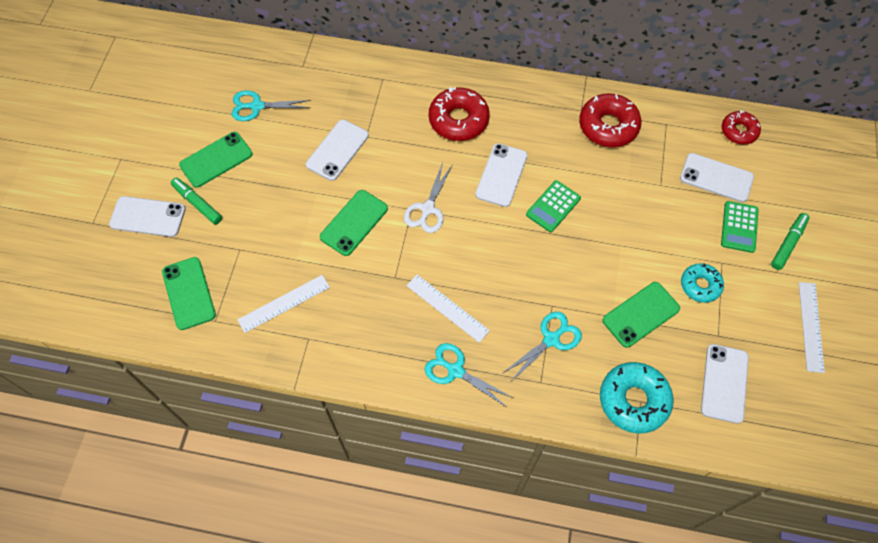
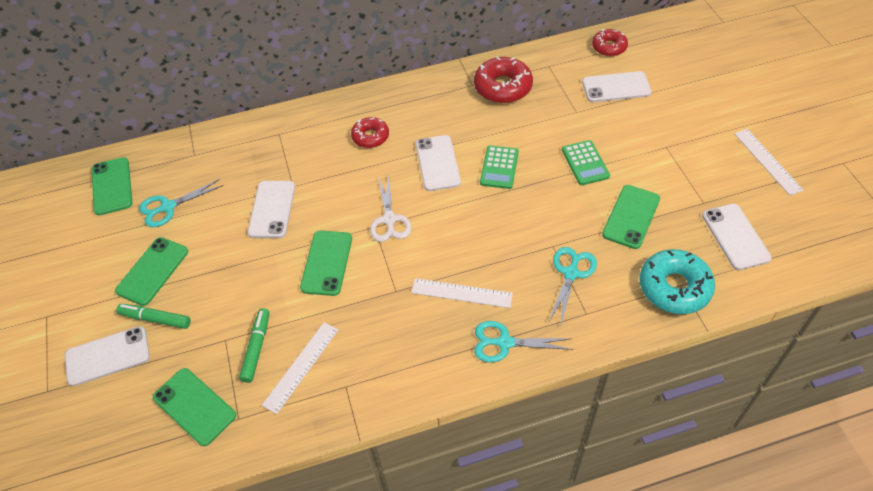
camera: 25 degrees left, 10 degrees down
(223, 64) = (112, 186): none -> green phone
(458, 120) = (370, 137): red donut -> red donut, size x0.62
(700, 285) = (662, 172): turquoise donut -> none
(739, 227) = (660, 115): green calculator -> green calculator (585, 163)
(788, 244) = (705, 110): green marker -> green marker (257, 348)

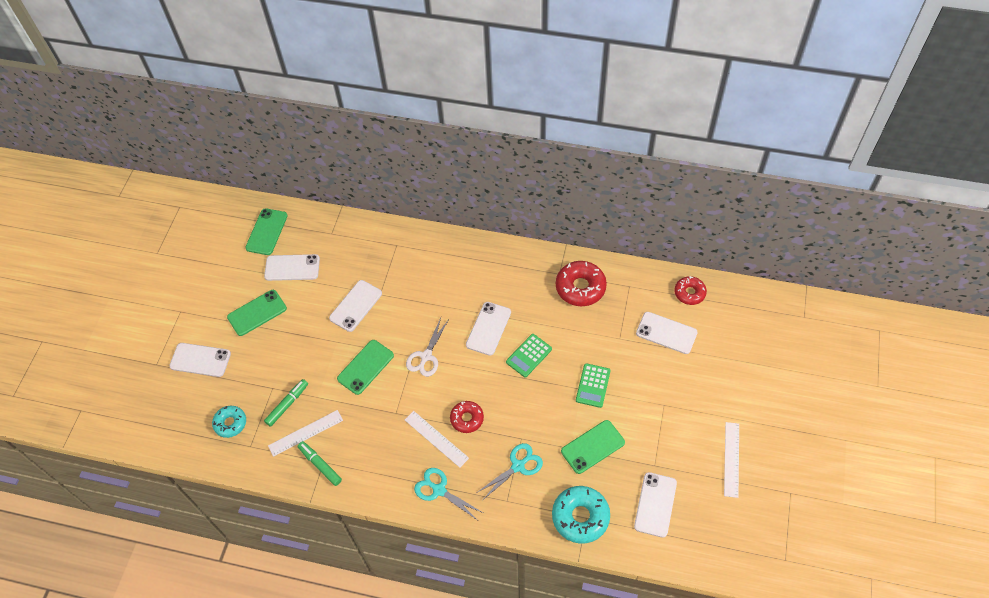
camera: 30 degrees right, 5 degrees up
(155, 319) = (240, 349): green marker -> green marker (320, 465)
(168, 207) = (292, 268): turquoise scissors -> white phone
(194, 406) = (230, 423): green phone -> turquoise donut
(370, 137) = (457, 281): red donut -> red donut (467, 419)

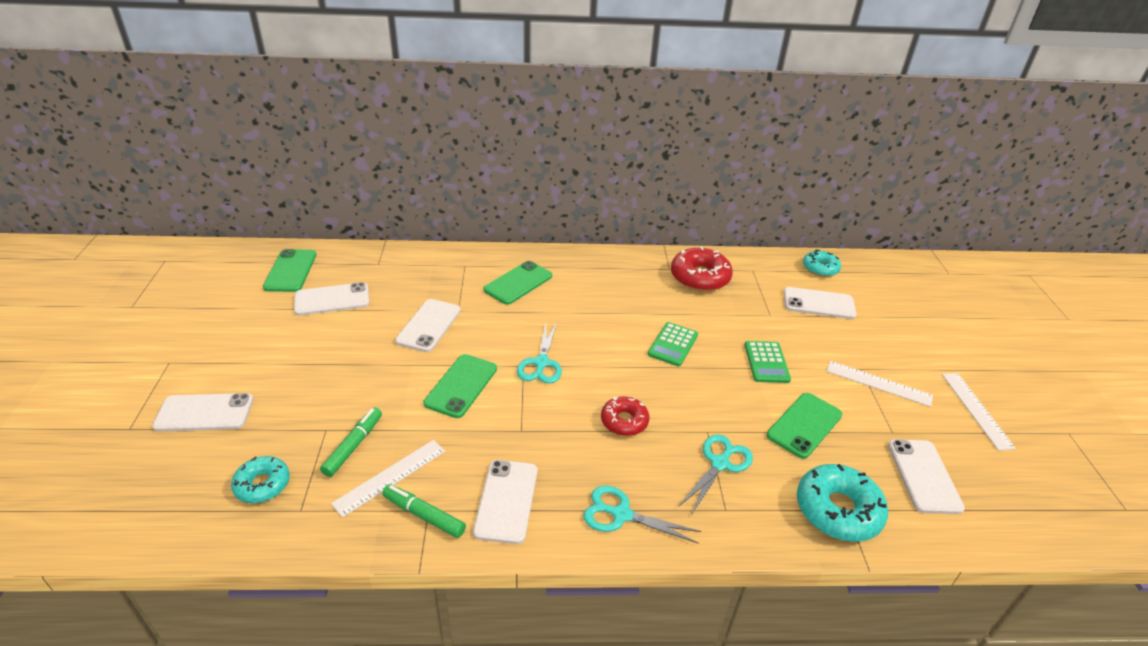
camera: 20 degrees left, 20 degrees down
(257, 313) = (289, 349): green phone -> green phone (518, 283)
(426, 356) = (541, 363): white scissors -> turquoise scissors
(436, 438) = (591, 451): white ruler -> white ruler (878, 383)
(488, 328) = (610, 326): white phone -> white phone (506, 501)
(689, 293) = (820, 268): red donut -> turquoise donut

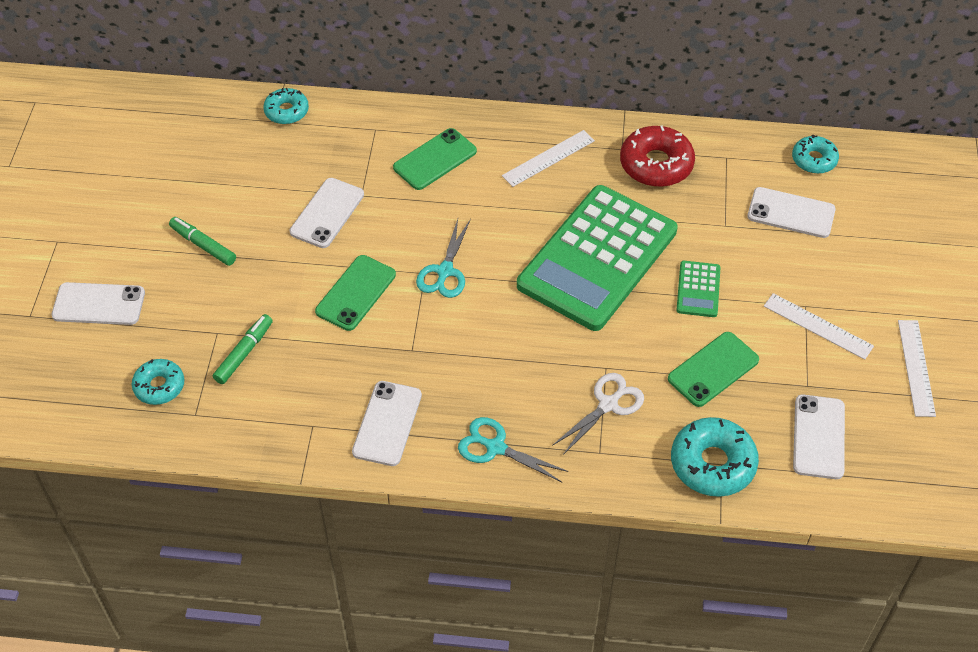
camera: 10 degrees right, 15 degrees up
(291, 271) = (175, 126): green phone -> none
(332, 299) = (222, 170): white phone -> none
(388, 257) = (286, 111): none -> turquoise donut
(390, 477) = (278, 389): white ruler -> white ruler (548, 158)
(424, 515) = (308, 430): green marker -> green marker (203, 245)
(624, 421) = (520, 349): red donut -> none
(673, 344) = (597, 258): green calculator -> green calculator, size x2.48
(720, 464) = (608, 404): turquoise scissors -> white scissors

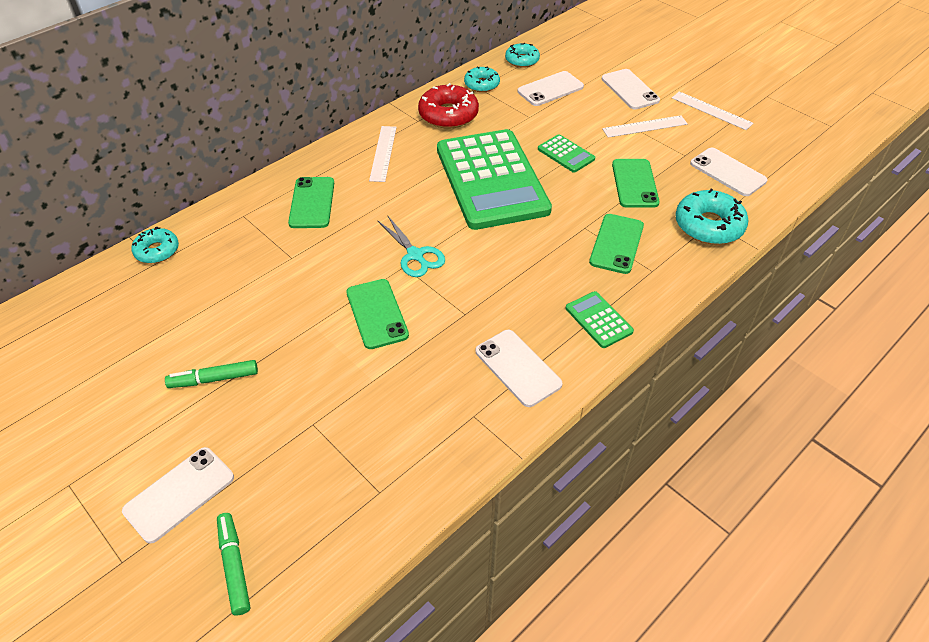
camera: 50 degrees left, 5 degrees down
(159, 386) = (321, 501): turquoise donut -> turquoise donut (482, 84)
(244, 353) = (354, 417): green marker -> green marker (234, 566)
(327, 213) = (283, 285): white phone -> white phone (629, 90)
(495, 447) = (598, 320): turquoise scissors -> green calculator
(608, 404) = (616, 244): white scissors -> green phone

